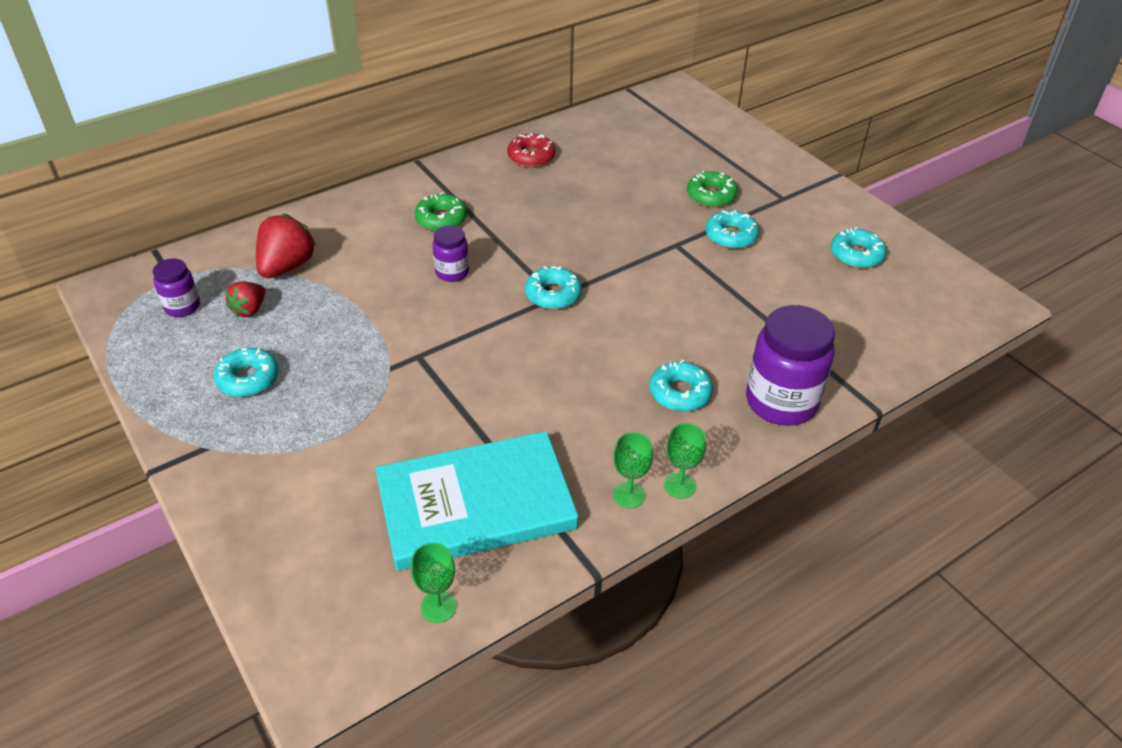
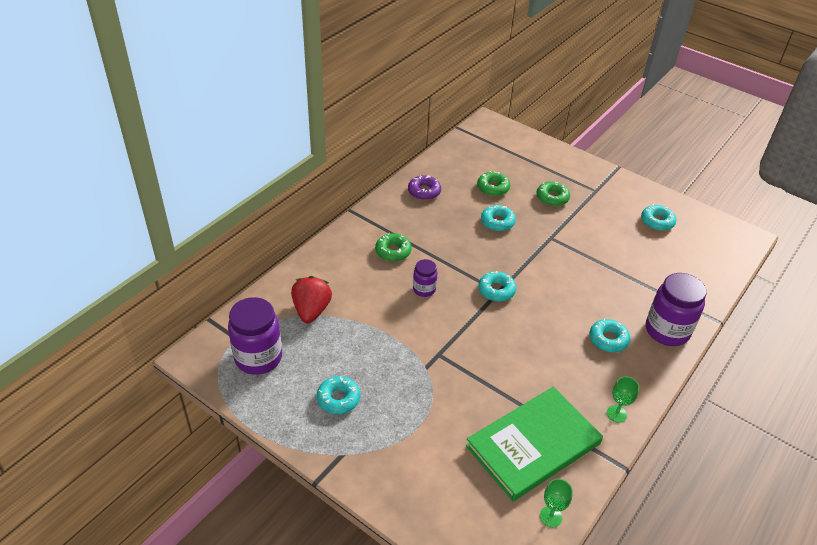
camera: 20 degrees left, 0 degrees up
(182, 307) = (258, 357): purple jar -> purple jar, size x1.87
(249, 310) = (306, 348): red strawberry -> none
(476, 504) = (533, 445): turquoise book -> green book
(531, 157) = (424, 191): red donut -> purple donut
(631, 168) = (493, 188): none -> green donut
(679, 486) = (641, 400): green goblet -> none
(731, 236) = (579, 224): turquoise donut -> turquoise donut (497, 222)

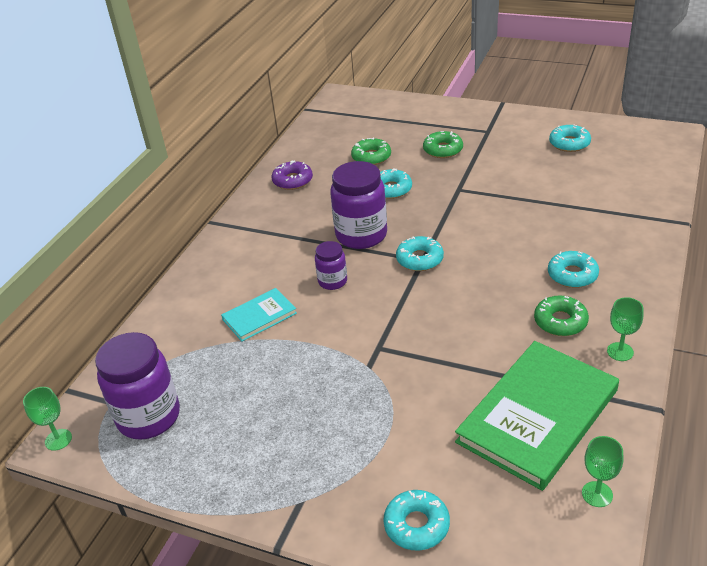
camera: 10 degrees left, 5 degrees down
(192, 355) = (58, 439): none -> green goblet
(311, 310) = (200, 343): red strawberry -> none
(338, 399) = (271, 435): turquoise donut -> turquoise donut (416, 525)
(360, 302) = (259, 316): none -> turquoise book
(393, 251) = (279, 251): green donut -> green donut (560, 321)
(667, 331) = (634, 248): purple jar -> purple jar (361, 235)

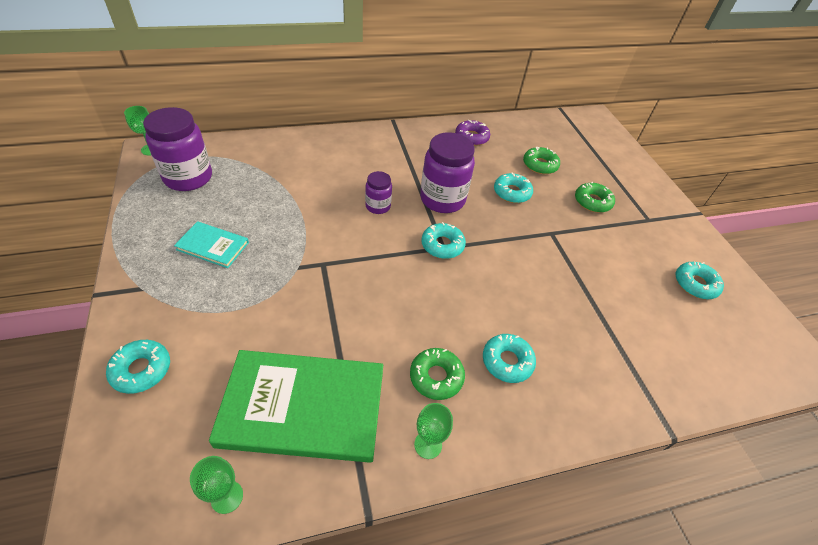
camera: 45 degrees right, 10 degrees up
(259, 316) = (314, 185): turquoise book -> turquoise book (213, 246)

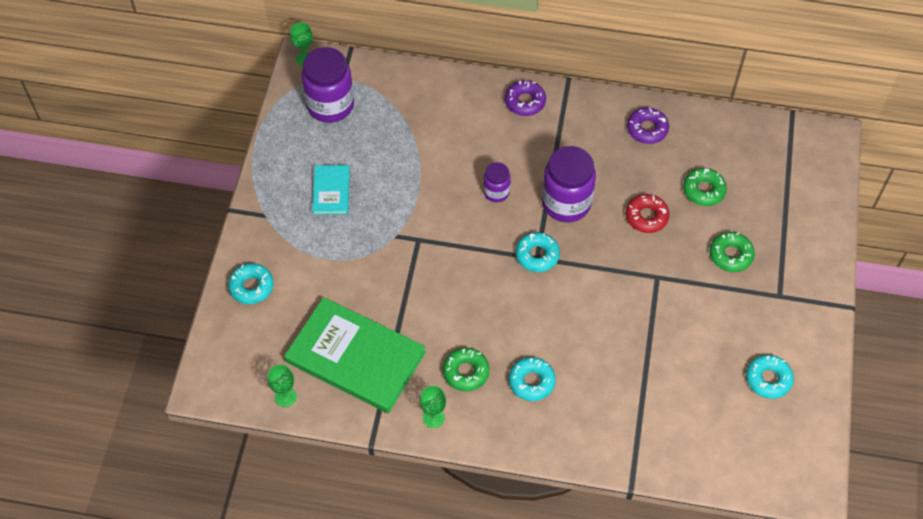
camera: 30 degrees right, 10 degrees up
(213, 246) = (331, 191): turquoise book -> turquoise book turned 45 degrees clockwise
(367, 140) = (525, 102): none -> purple donut
(512, 192) = (646, 217): turquoise donut -> red donut

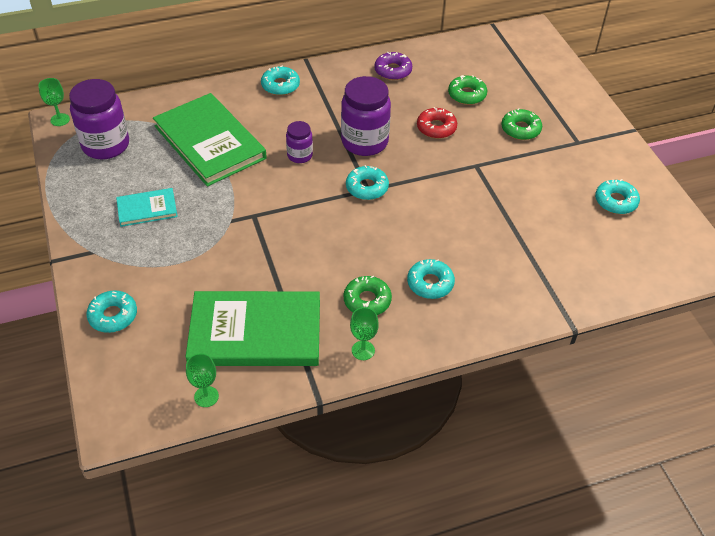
camera: 30 degrees left, 10 degrees down
(331, 191) = (147, 209): turquoise book -> turquoise book turned 75 degrees counterclockwise
(423, 141) = (209, 142): none -> green book
(525, 102) = (280, 85): purple donut -> turquoise donut

